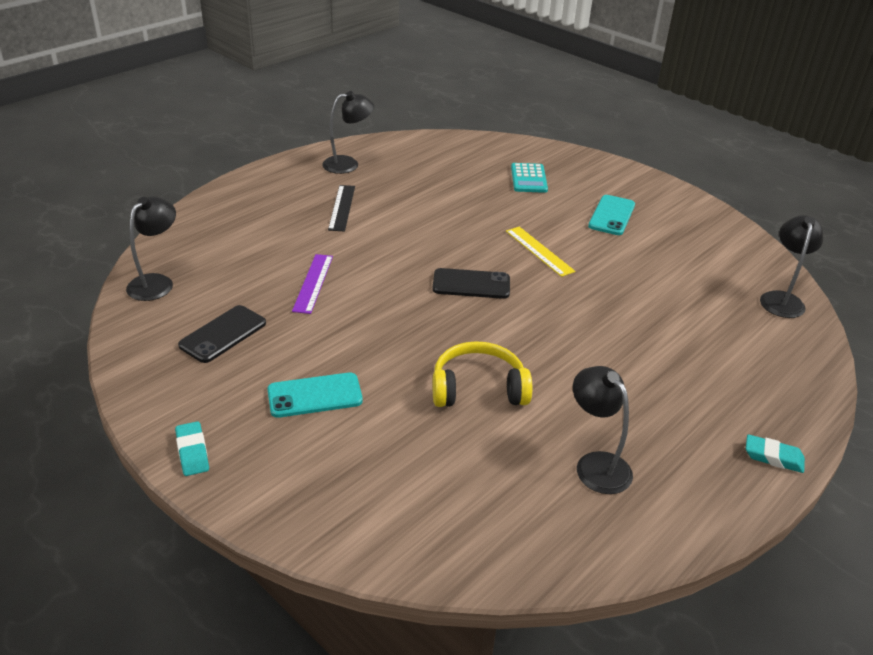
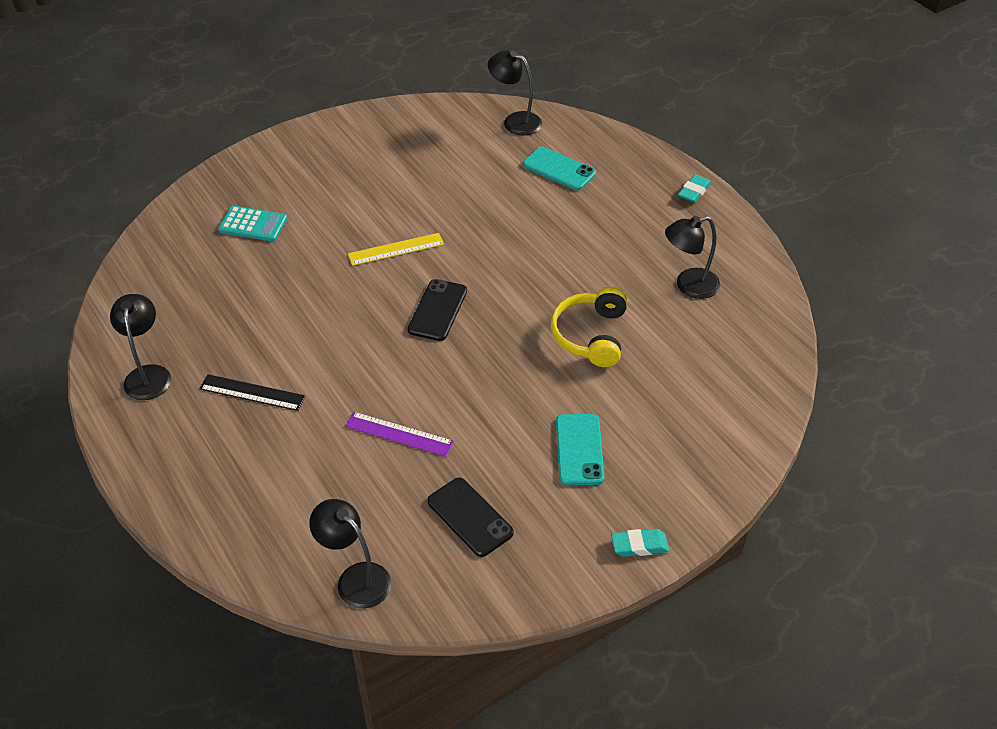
camera: 75 degrees left, 10 degrees up
(611, 215) = (350, 183): turquoise phone -> turquoise phone (559, 169)

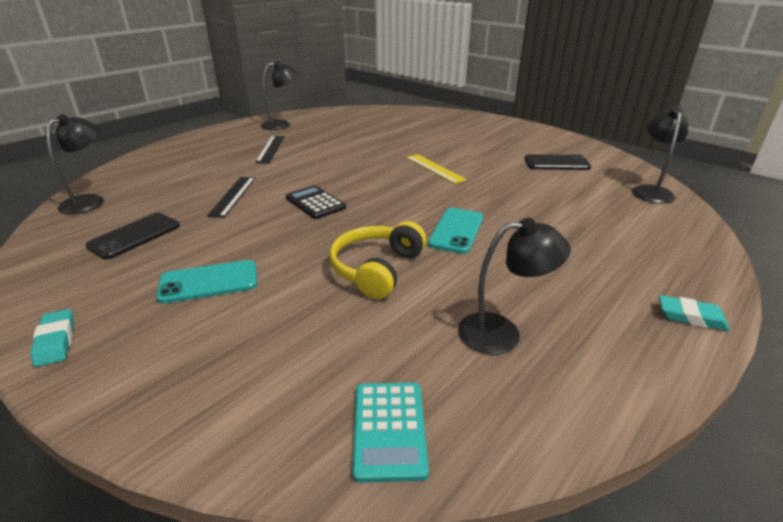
camera: 75 degrees right, 15 degrees down
(253, 224) = (425, 127): turquoise calculator -> turquoise calculator (389, 430)
(399, 434) = (233, 196): purple ruler -> black ruler
(438, 310) = (375, 192): black phone -> black phone (556, 163)
(446, 362) = (315, 203): none -> black calculator
(559, 169) = (612, 220): turquoise phone -> turquoise phone (456, 230)
(591, 335) = (377, 269): yellow headphones -> yellow headphones turned 60 degrees counterclockwise
(689, 286) = (502, 333): black lamp -> black lamp turned 120 degrees clockwise

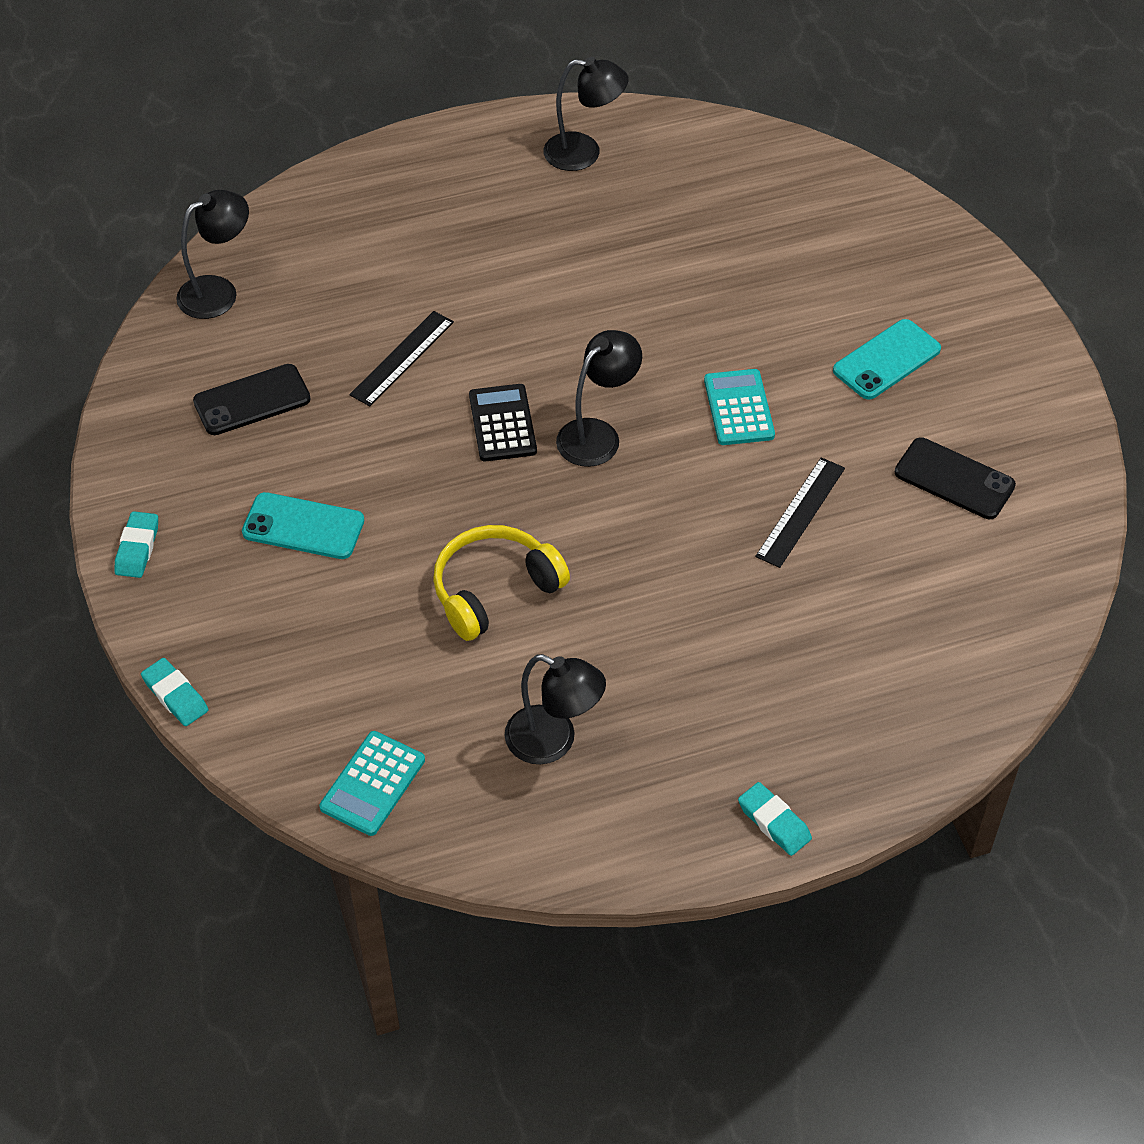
camera: 30 degrees right, 20 degrees up
(133, 442) = (175, 695): none -> turquoise eraser
(270, 149) = (521, 237): black ruler -> black ruler (800, 512)
(434, 168) = (739, 408): yellow ruler -> turquoise calculator
(456, 230) = (644, 567): turquoise phone -> turquoise phone (886, 360)
(651, 191) = (1020, 614): black lamp -> black lamp (597, 434)

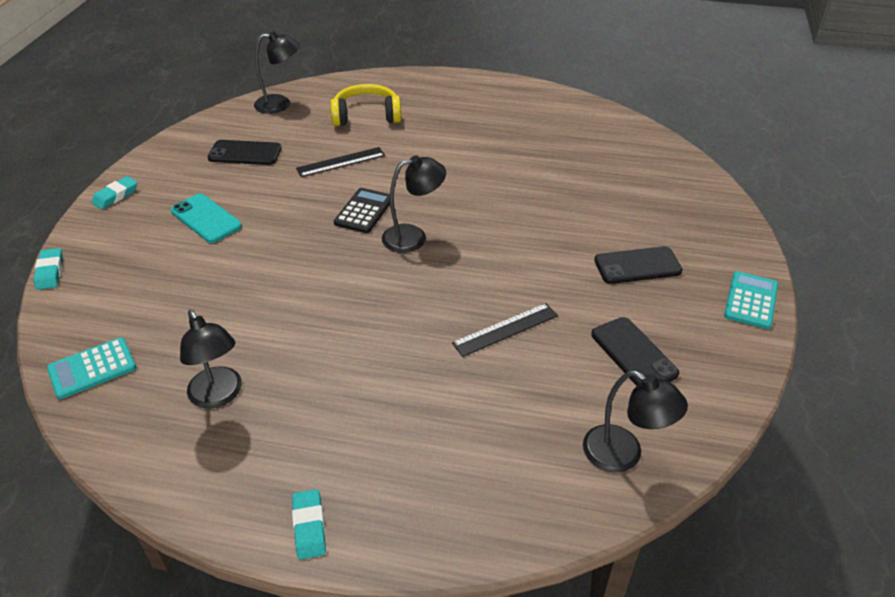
camera: 30 degrees right, 10 degrees down
(494, 590) = (273, 293): yellow headphones -> yellow headphones (366, 115)
(584, 153) = (530, 107): black lamp -> black lamp (623, 455)
(739, 408) = (514, 256): turquoise calculator -> turquoise calculator (751, 300)
(886, 360) = (637, 266): turquoise phone -> black phone

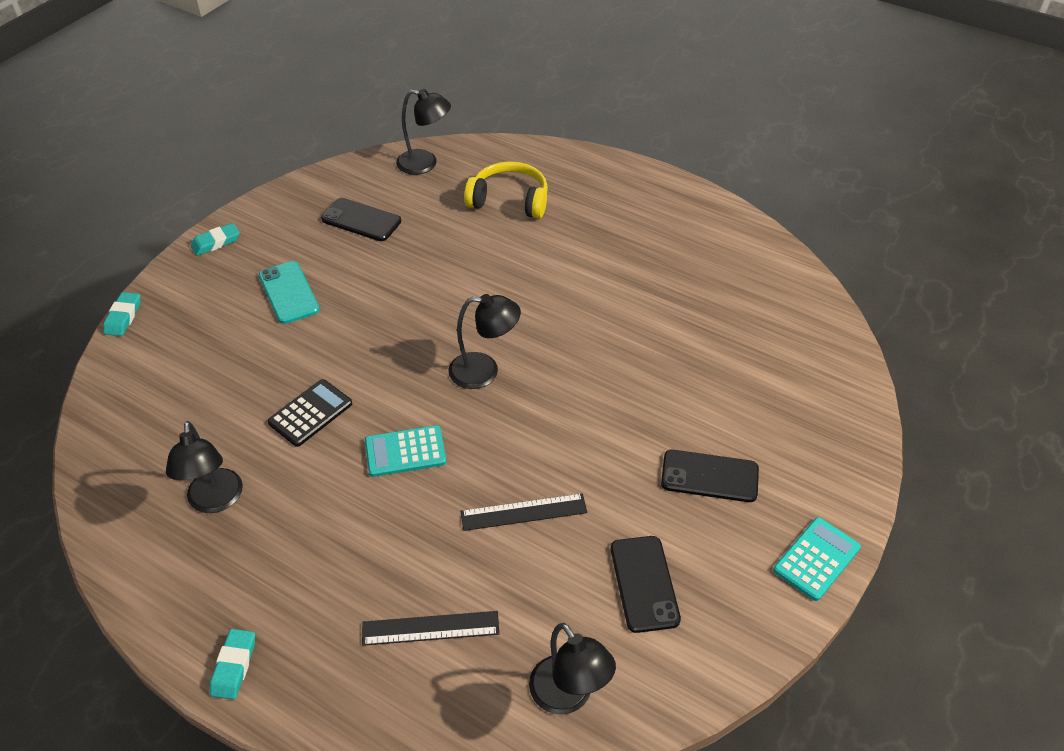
camera: 20 degrees right, 5 degrees up
(92, 368) = (118, 436): turquoise calculator -> turquoise calculator (405, 452)
(341, 162) = (454, 256): black ruler -> black ruler (430, 628)
(364, 211) = (448, 325): black calculator -> black calculator (310, 413)

